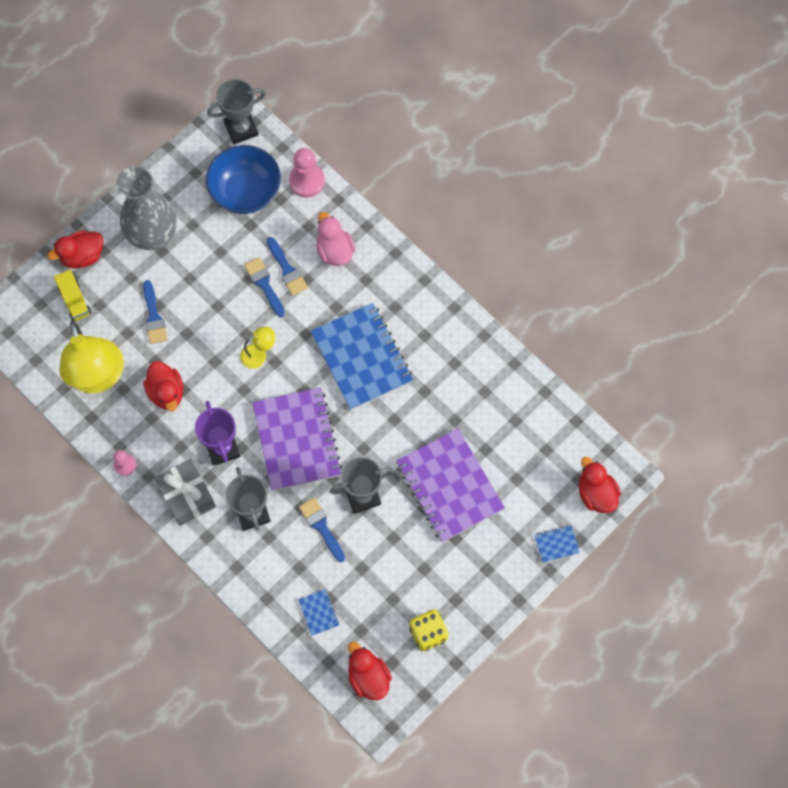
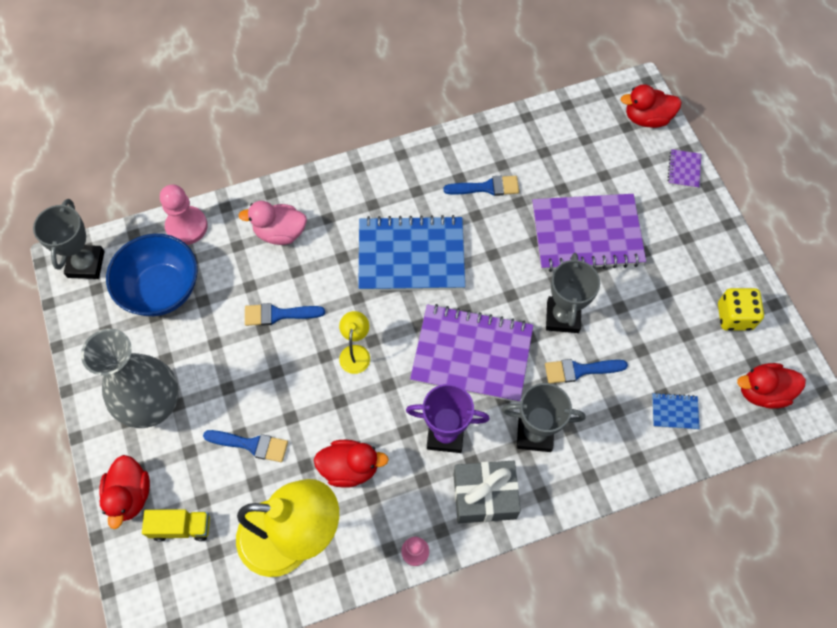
camera: 65 degrees left, 5 degrees down
(287, 269) = (274, 285): blue brush -> blue brush (487, 187)
(556, 544) = (684, 170): blue notebook -> purple notebook

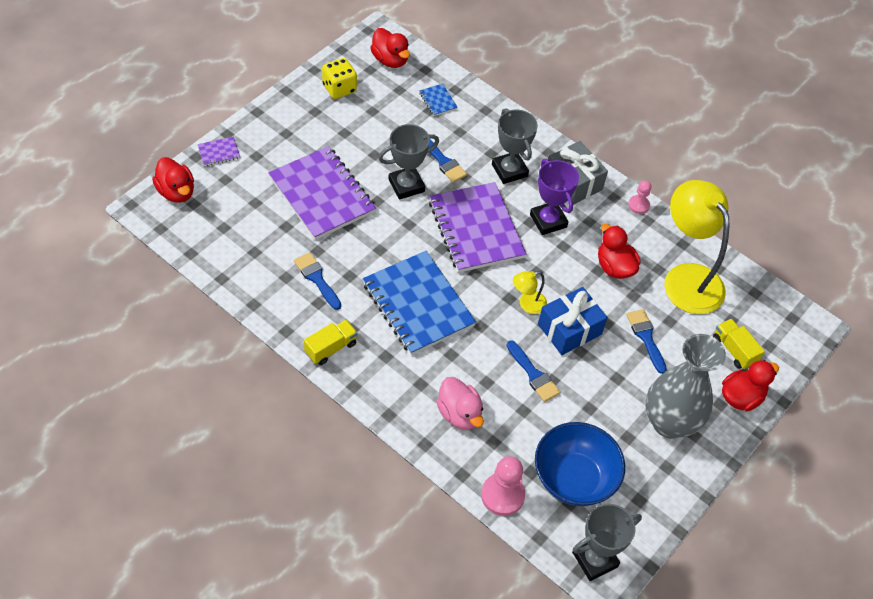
camera: 125 degrees left, 10 degrees down
(305, 376) = (569, 329): none -> blue gift
(405, 166) = (331, 348): none -> yellow truck

